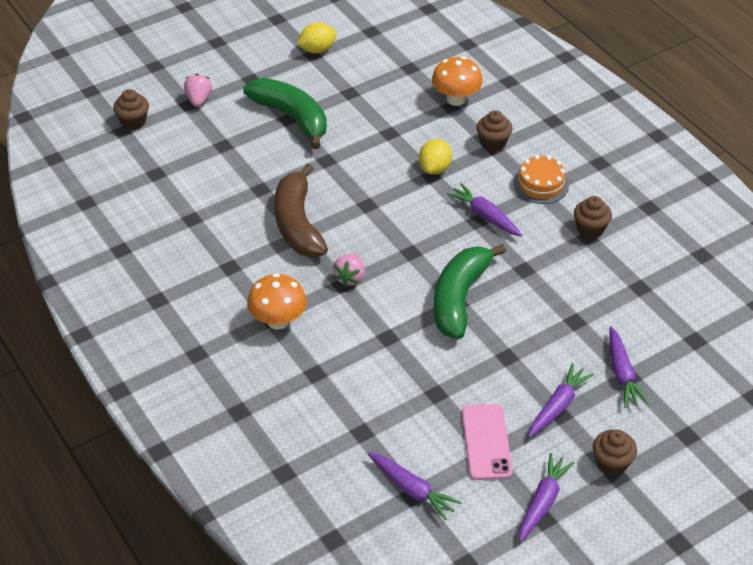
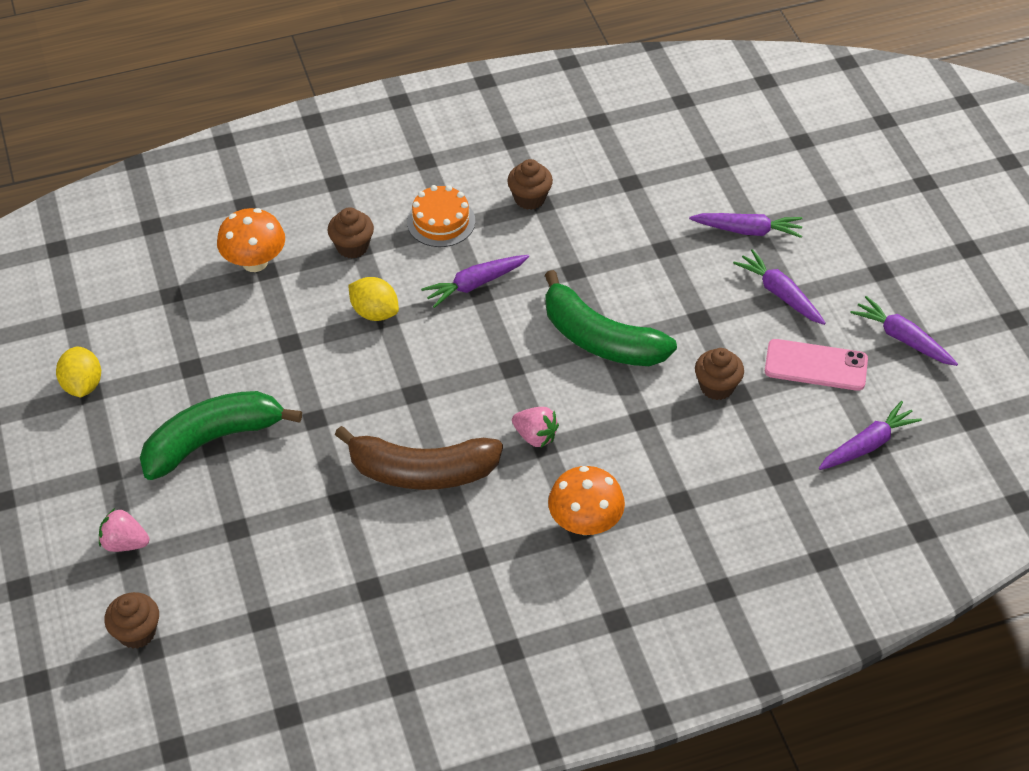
camera: 75 degrees left, 5 degrees up
(611, 463) = (864, 271): brown cupcake -> brown cupcake (717, 387)

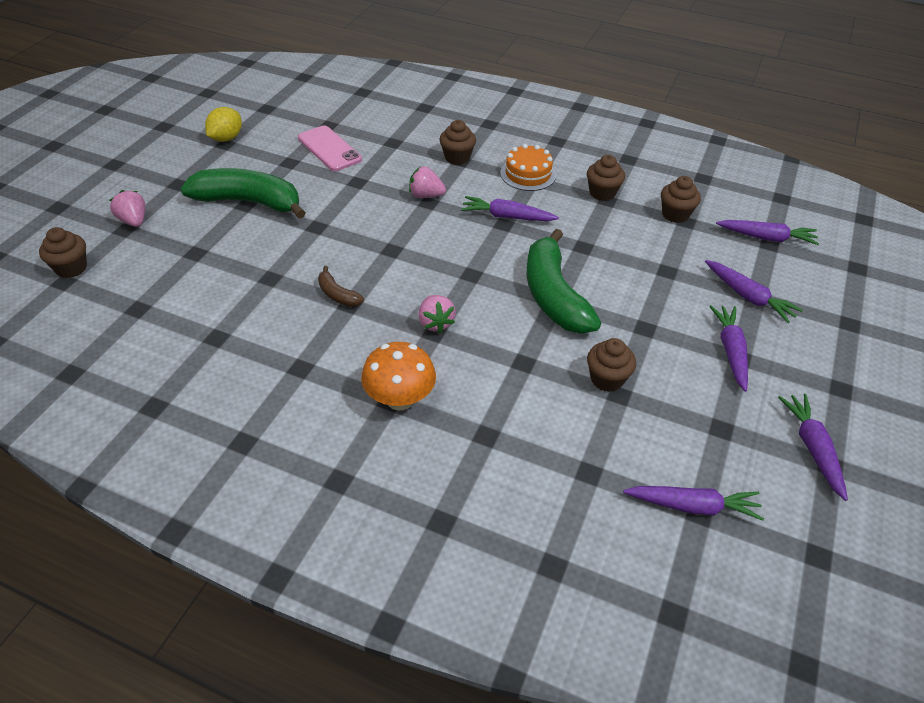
camera: 40 degrees right, 5 degrees down
(255, 262) = (392, 135): orange mushroom -> none
(374, 312) = (426, 195): yellow lemon -> pink strawberry
(422, 471) = (337, 295): brown banana -> brown banana, size x0.45
(614, 181) = (675, 214): none -> brown cupcake
(709, 156) = (766, 238): none -> purple carrot
(816, 365) = (708, 417): pink phone -> pink phone (329, 149)

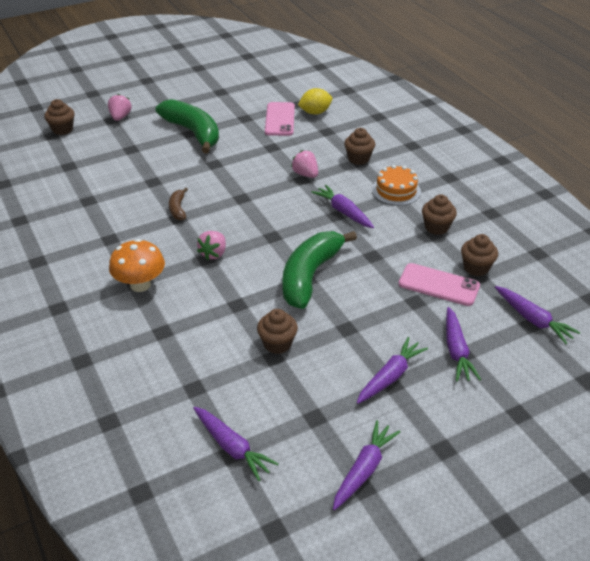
camera: 40 degrees right, 5 degrees down
(226, 138) = (225, 89): yellow lemon -> yellow lemon (315, 112)
(666, 245) = (438, 285): none -> pink phone

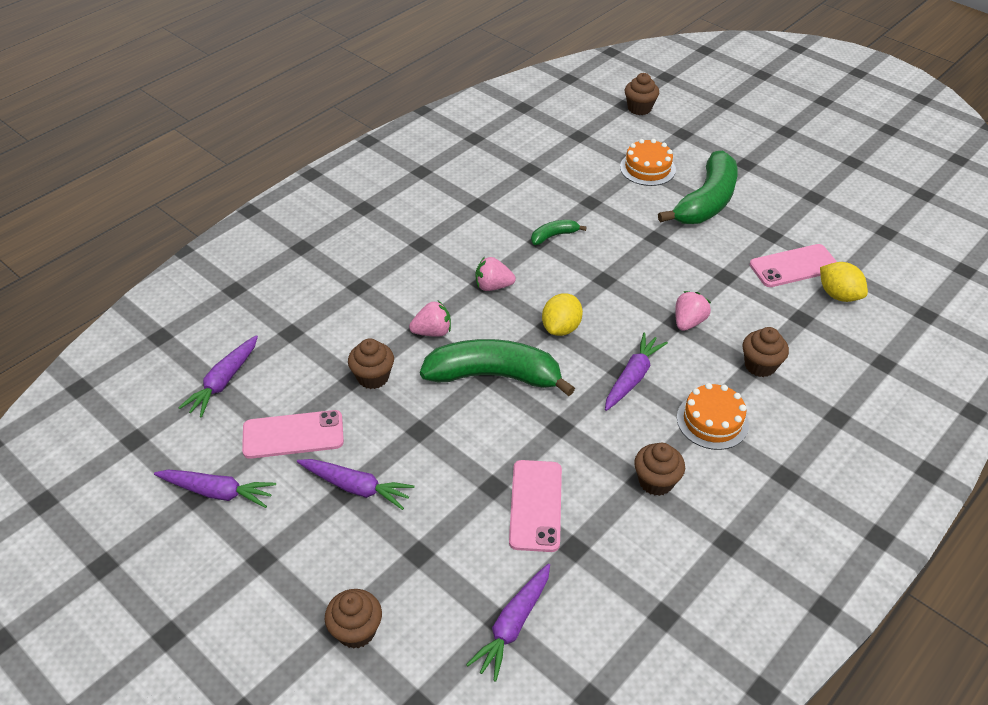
camera: 70 degrees right, 5 degrees up
(120, 117) = (693, 138): pink strawberry -> pink strawberry (432, 332)
(136, 146) = (647, 168): none -> orange cake
(140, 284) = (419, 249): orange mushroom -> none
(178, 209) = (554, 236): brown banana -> green banana
(279, 231) = (561, 328): none -> yellow lemon
(319, 406) = (293, 435): none -> pink phone
(456, 350) = (421, 545): purple carrot -> none
(476, 268) = (591, 542): brown cupcake -> brown cupcake (356, 630)

